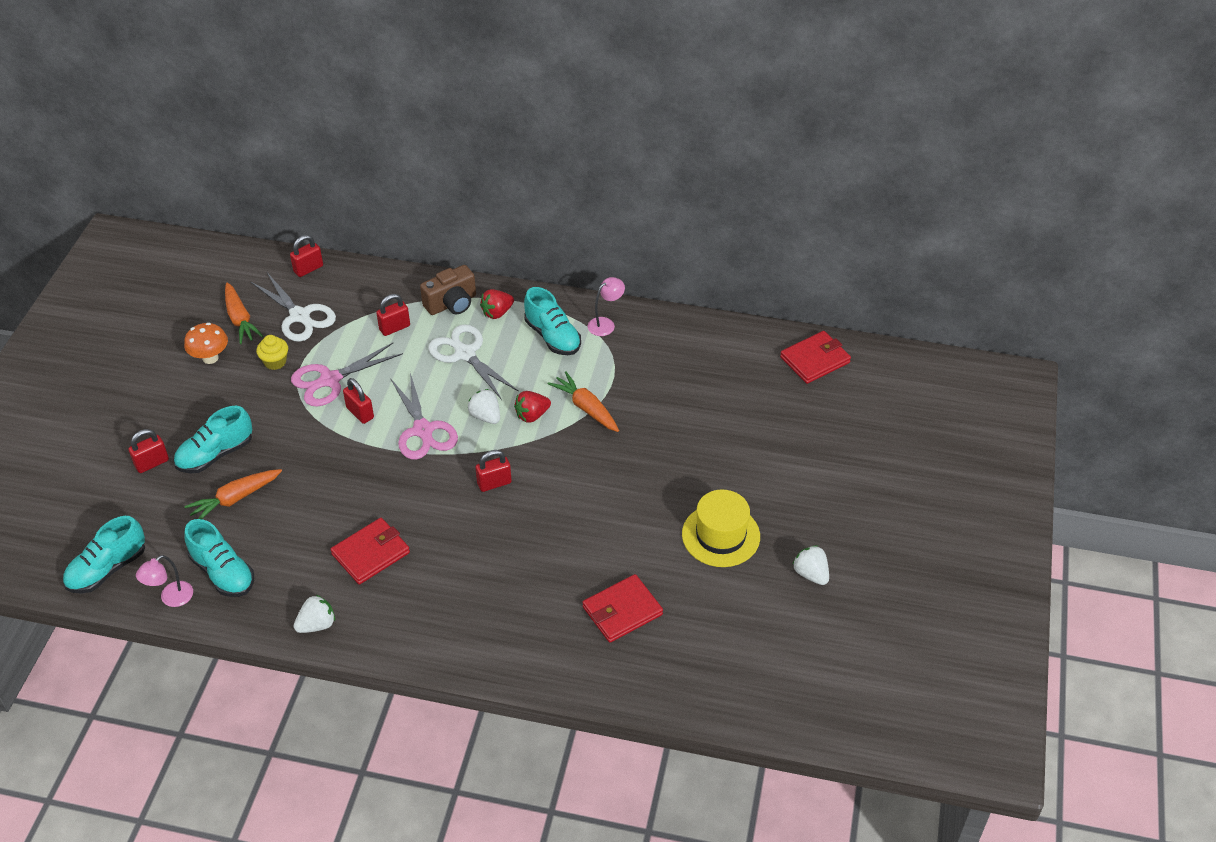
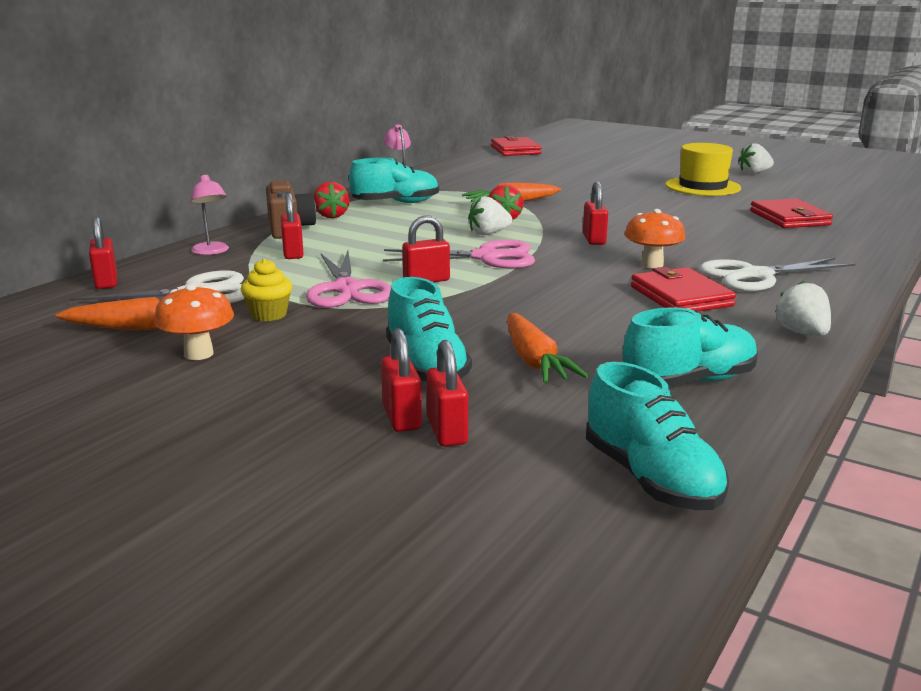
camera: 70 degrees left, 25 degrees down
(140, 484) = (447, 431): none -> red padlock
(171, 598) = (738, 425): pink lamp -> pink lamp (212, 252)
(439, 528) = (652, 265): none -> orange mushroom
(465, 354) = (380, 232): white scissors -> white scissors (755, 276)

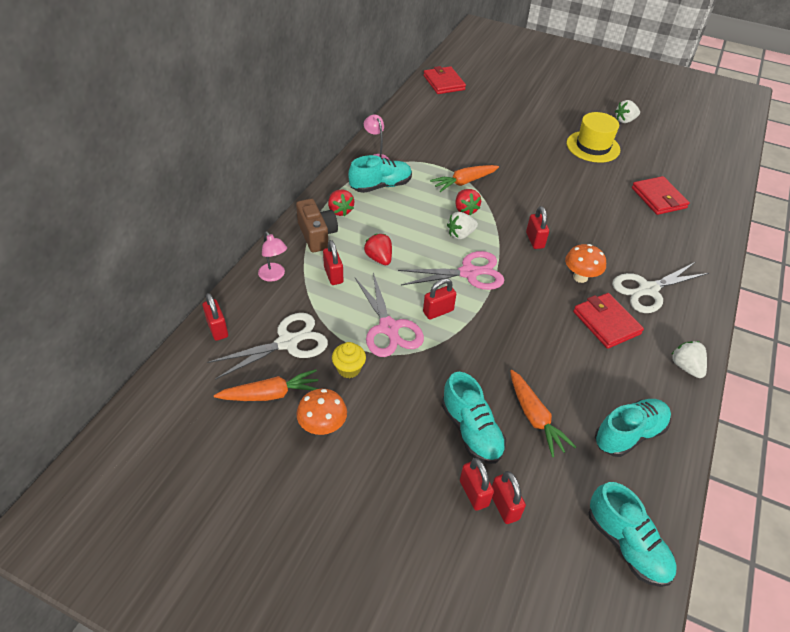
camera: 10 degrees left, 25 degrees up
(364, 245) = (379, 258): none -> red strawberry

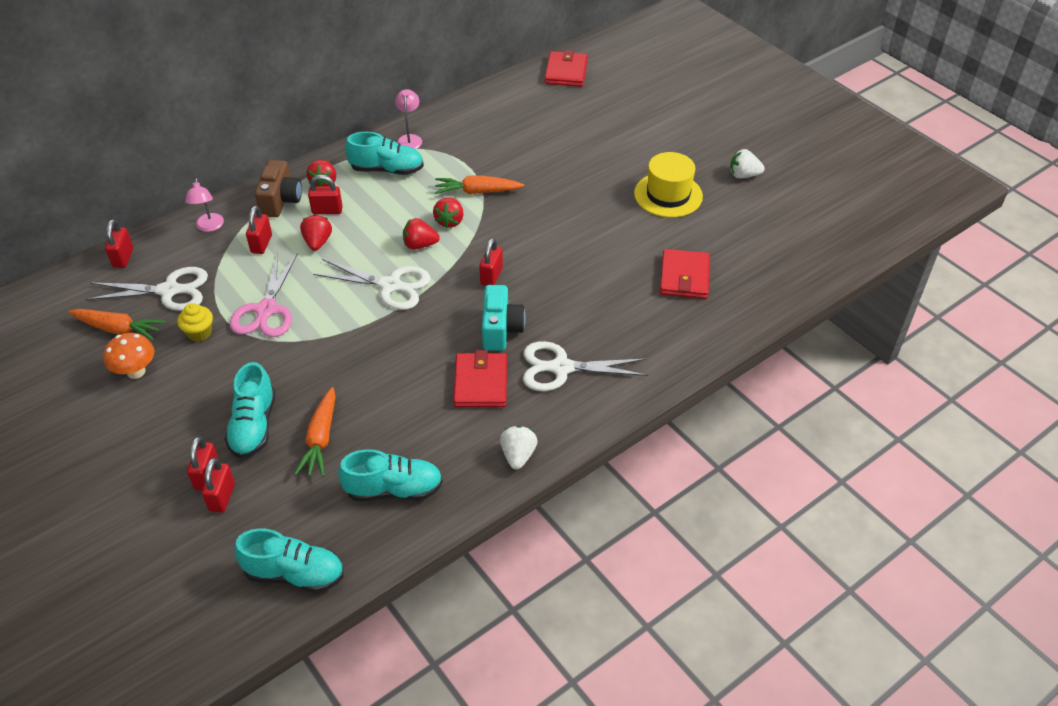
camera: 30 degrees right, 0 degrees up
(438, 311) = (325, 311): red padlock -> red padlock (327, 210)
(460, 234) = (420, 245): white strawberry -> red strawberry
(468, 273) = (390, 286): pink scissors -> white scissors
(580, 277) = (501, 329): orange mushroom -> turquoise camera
(626, 544) = (295, 574): turquoise shoe -> turquoise shoe turned 75 degrees counterclockwise

